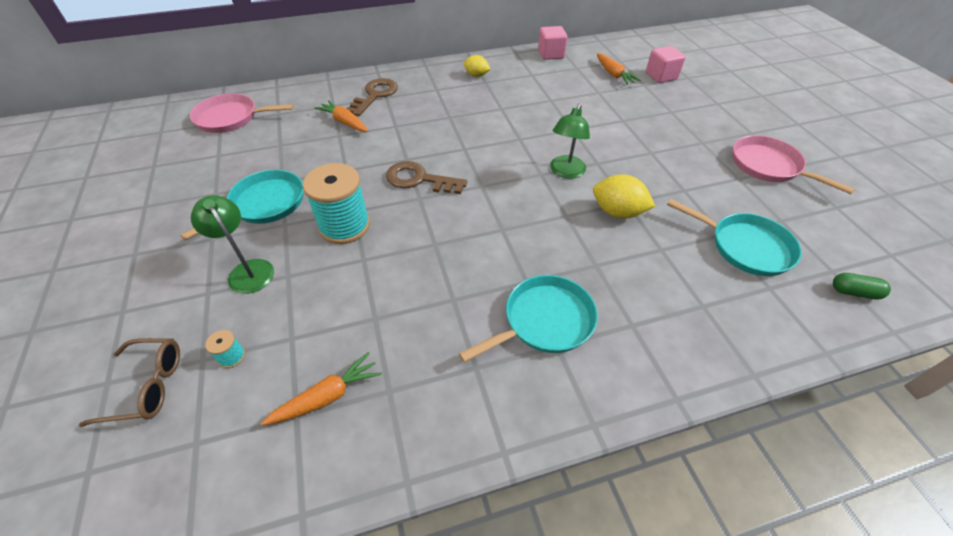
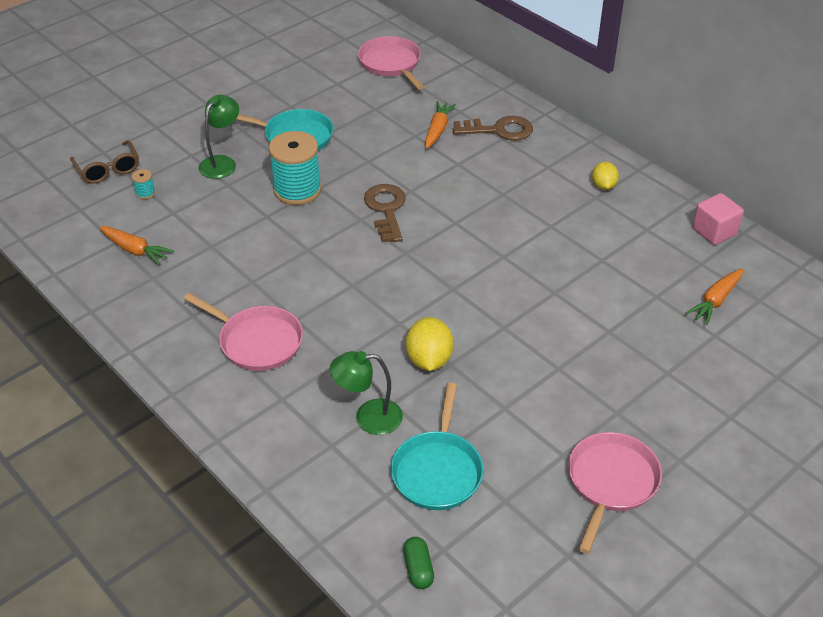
camera: 65 degrees right, 5 degrees down
(544, 321) = (257, 341): turquoise pan -> pink pan
(565, 172) = (469, 306): green lamp -> green lamp (368, 417)
(661, 76) = (755, 348): pink cube -> none

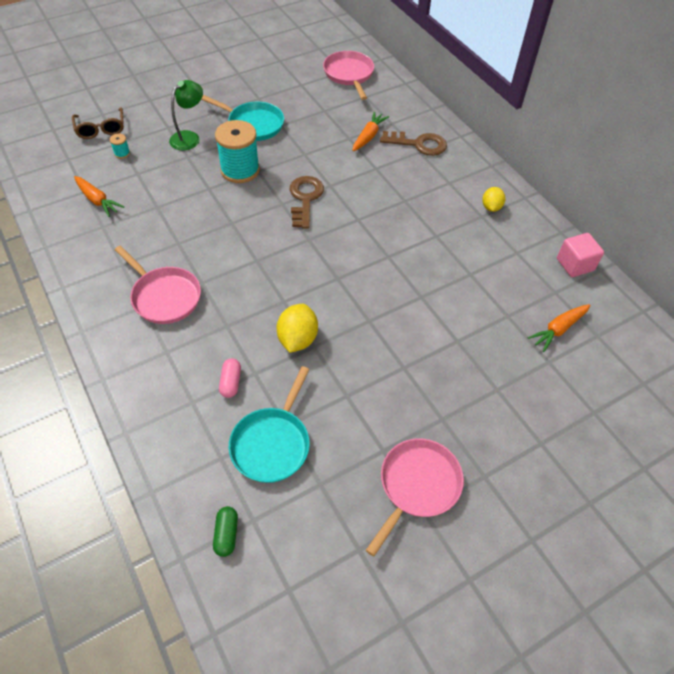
camera: 10 degrees right, 10 degrees up
(368, 417) = (231, 382): green lamp -> pink capsule

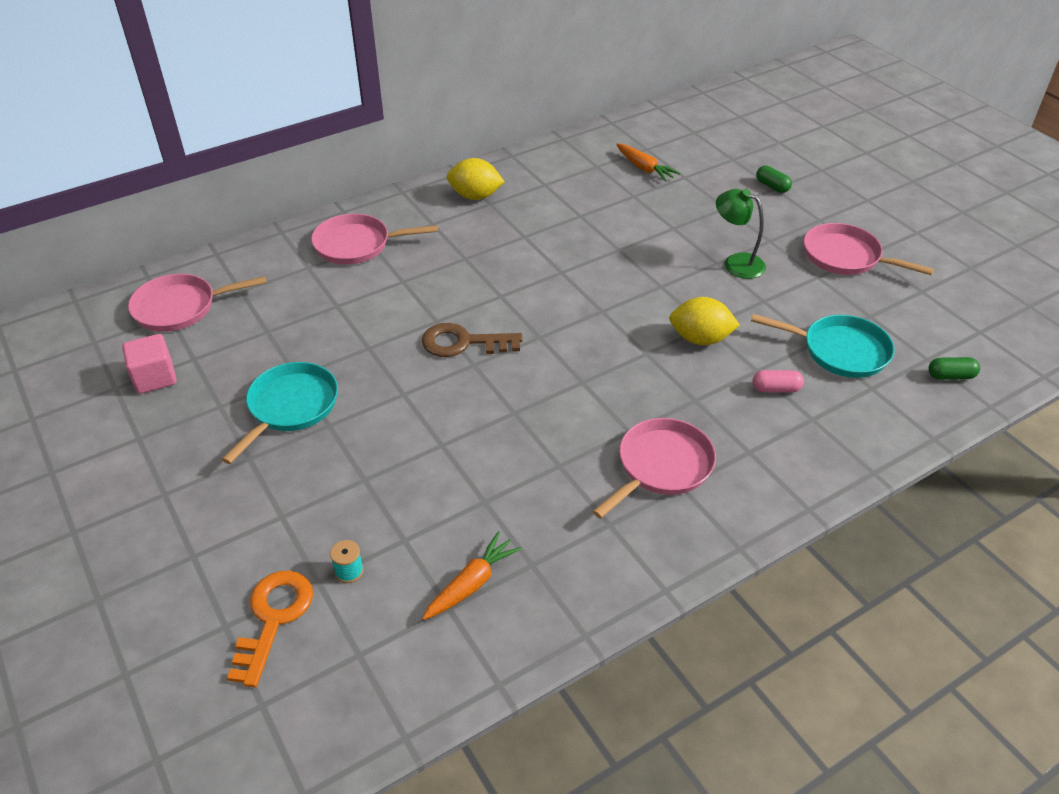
camera: 90 degrees left, 10 degrees down
(101, 129) = (273, 618): brown glasses -> orange key
(189, 137) = (314, 483): green lamp -> green lamp (736, 263)
(240, 170) = (401, 413): turquoise spool -> none
(368, 136) = (335, 287): orange carrot -> none
(418, 144) = (357, 245): brown key -> pink pan
(491, 207) = (475, 196): yellow lemon -> yellow lemon, size x1.55
(544, 441) = (772, 186): none -> green capsule
(575, 264) = (557, 152): pink cube -> pink cube (155, 378)

